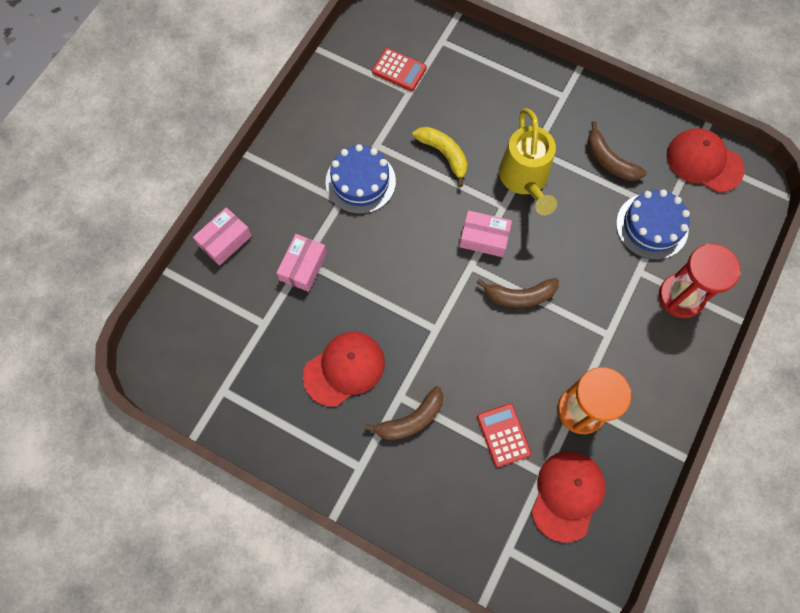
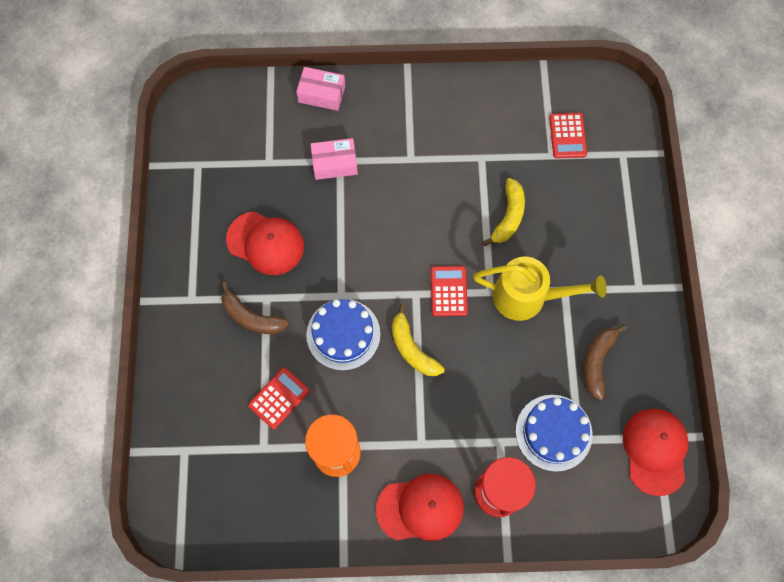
camera: 60 degrees right, 0 degrees up
(360, 182) = (438, 164): blue cake -> blue cake (343, 334)
(484, 238) = (449, 291): pink box -> red calculator
(519, 296) = (412, 348): brown banana -> yellow banana
(525, 180) = (528, 297): yellow watering can -> yellow watering can turned 135 degrees counterclockwise
(567, 495) = (255, 477): red cap -> red cap (420, 508)

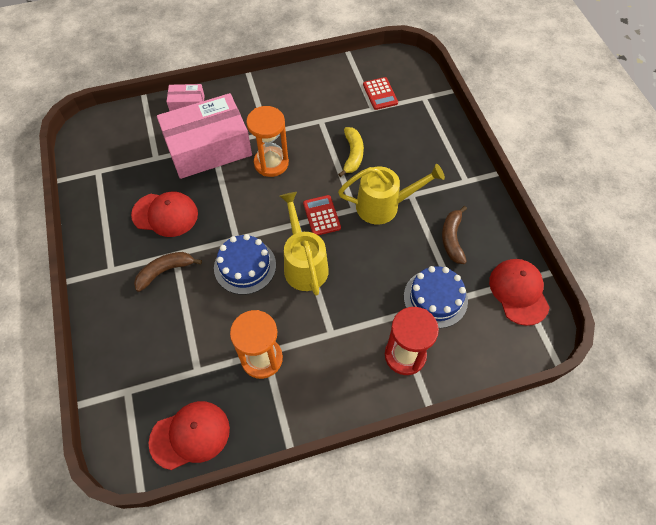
camera: 15 degrees left, 10 degrees down
(251, 317) = (165, 271): brown banana -> brown banana turned 135 degrees clockwise
(279, 398) = (202, 328): red calculator -> none
(334, 163) = (208, 148): pink box -> pink box, size x2.19
(405, 204) = (271, 163): none -> orange hourglass
(412, 348) = (304, 263): yellow banana -> yellow watering can
(420, 508) = (344, 385): red cap -> red cap (190, 435)

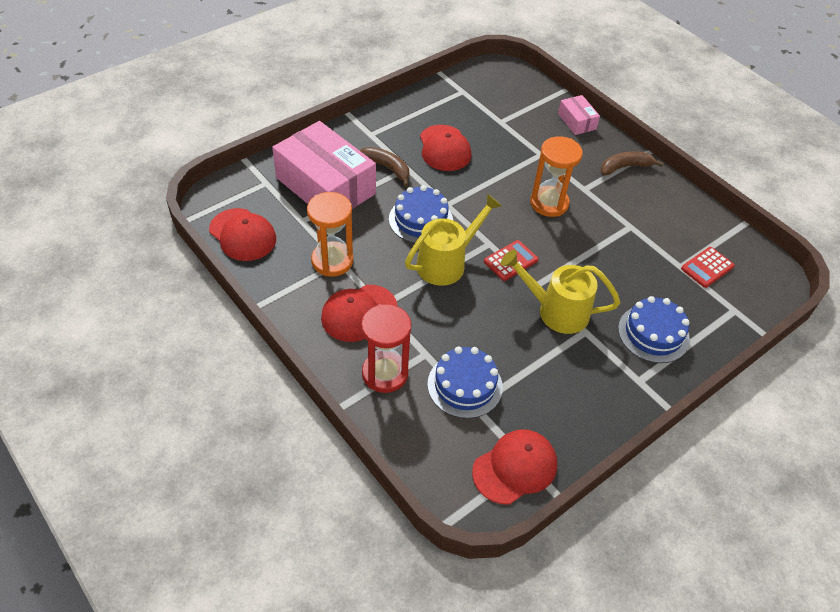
camera: 65 degrees right, 10 degrees down
(208, 148) = (536, 152): pink box -> pink box (325, 186)
(332, 355) = (359, 313): none -> red cap
(352, 155) = (604, 265): yellow banana -> none
(384, 206) = (555, 311): yellow watering can -> yellow watering can turned 135 degrees clockwise
(427, 153) = (653, 333): none -> blue cake
(452, 238) = (550, 384): brown banana -> brown banana (625, 167)

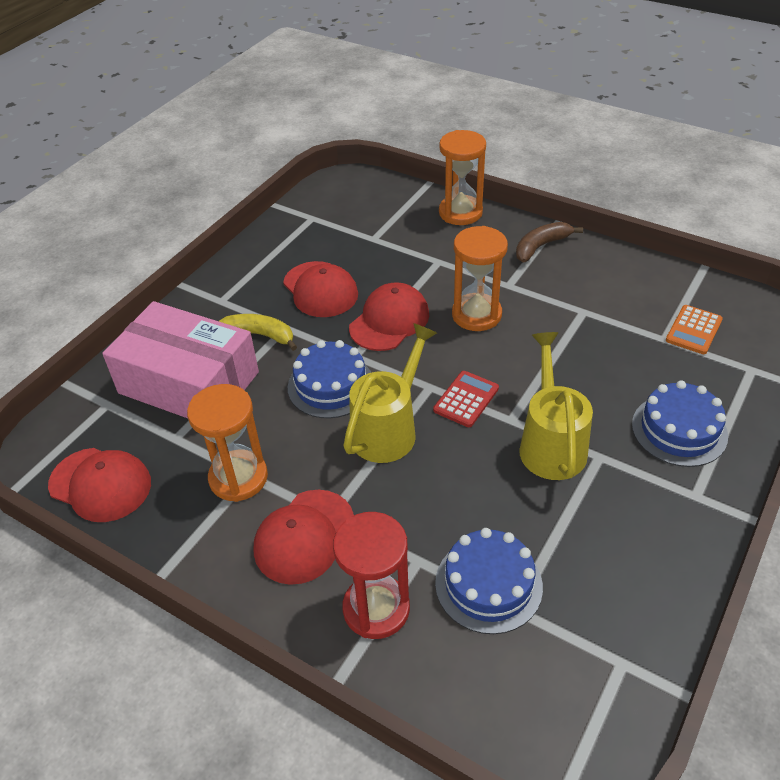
camera: 15 degrees left, 5 degrees down
(387, 168) = (259, 335): brown banana -> yellow banana
(515, 468) = (609, 676): red cap -> red cap (389, 321)
(555, 311) = (551, 443): yellow watering can -> yellow watering can turned 90 degrees clockwise
(576, 121) = (460, 212): pink box -> orange hourglass
(707, 267) = (693, 330): red calculator -> orange calculator

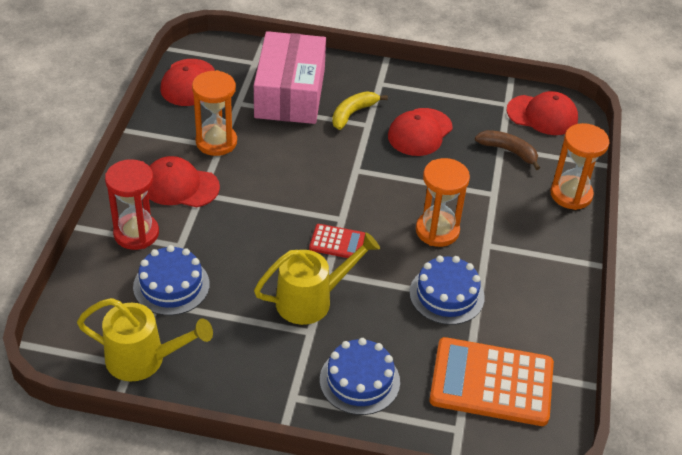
camera: 65 degrees right, 0 degrees up
(259, 335) = (353, 113): yellow banana -> yellow banana turned 135 degrees counterclockwise
(331, 385) = (318, 164): blue cake -> blue cake (446, 295)
(389, 321) = (403, 180): red cap -> red cap (542, 115)
(389, 428) = (289, 205): yellow watering can -> yellow watering can (144, 359)
(541, 246) = (553, 258): brown banana -> brown banana (508, 151)
(693, 330) = (491, 382): orange calculator -> orange calculator, size x2.07

